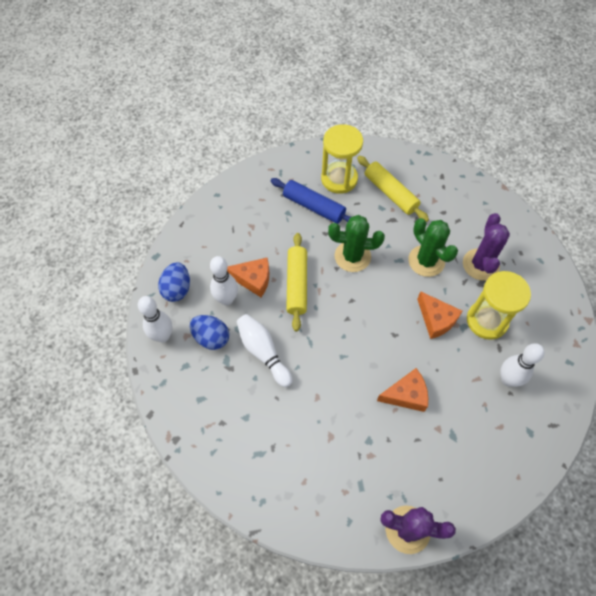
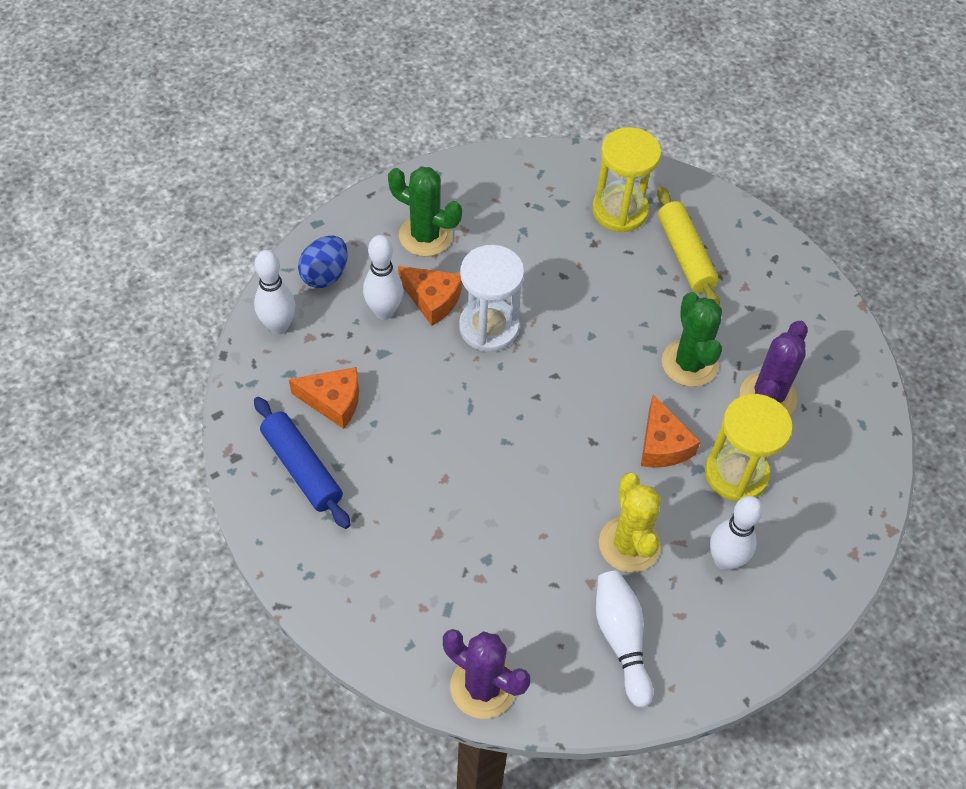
camera: 20 degrees right, 5 degrees down
(211, 338) = (340, 352): blue egg -> none
(263, 352) = (400, 396): white bowling pin -> white bowling pin (621, 639)
(296, 284) = (488, 327): yellow rolling pin -> white hourglass
(314, 206) = (564, 235): blue rolling pin -> blue rolling pin (302, 468)
(352, 256) = (585, 319): green cactus -> green cactus (425, 236)
(406, 395) = (568, 523): orange cheese -> orange cheese (333, 401)
(448, 393) = (629, 544): none -> yellow cactus

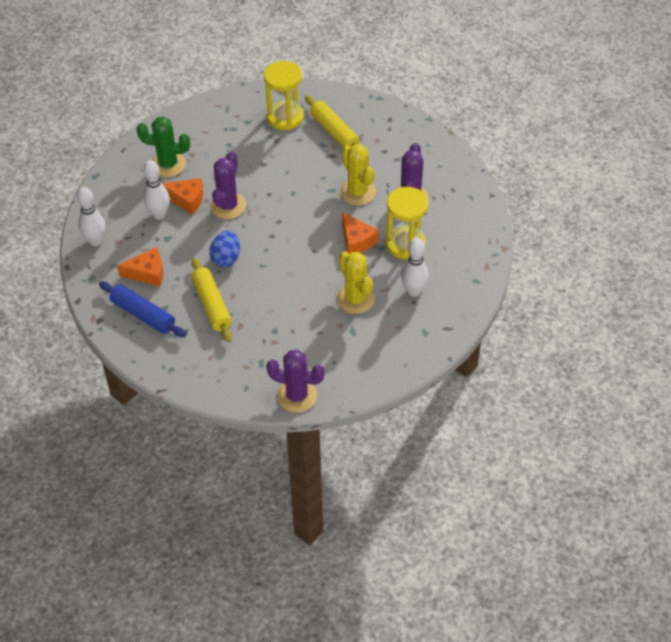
camera: 15 degrees left, 5 degrees down
(325, 275) = (113, 204): blue egg -> blue egg (226, 258)
(408, 484) = (212, 305): none -> yellow rolling pin
(488, 327) = (228, 206): white hourglass -> purple cactus
(621, 639) = (368, 349): white bowling pin -> none
(689, 363) = (357, 192): green cactus -> yellow cactus

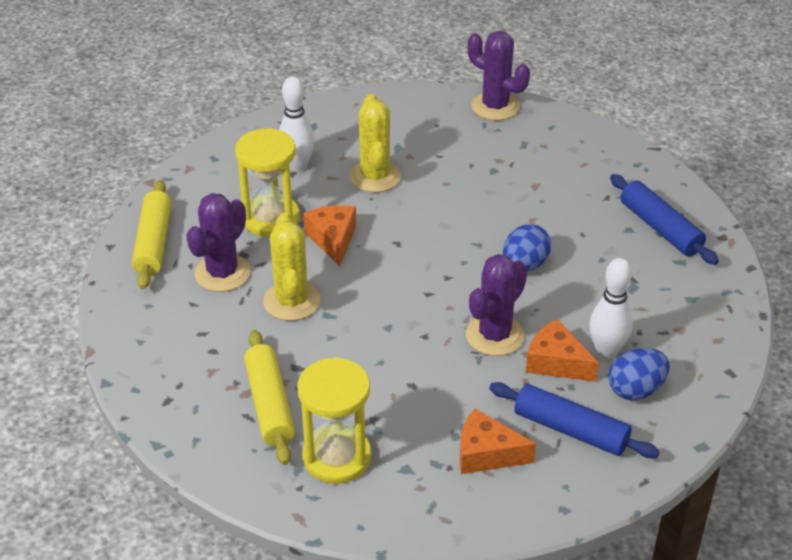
camera: 160 degrees left, 10 degrees down
(95, 241) = (714, 339): white bowling pin -> none
(137, 196) = (635, 390): none -> blue egg
(147, 273) = (643, 276): orange cheese -> orange cheese (486, 454)
(168, 164) = (571, 430): green cactus -> blue rolling pin
(212, 305) = (563, 216): yellow rolling pin -> yellow rolling pin (153, 243)

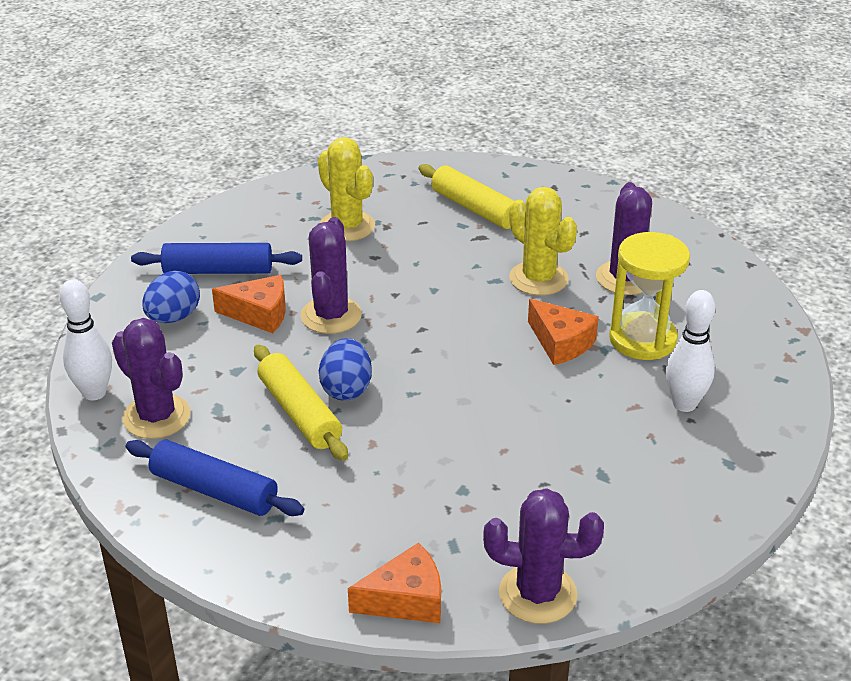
camera: 150 degrees right, 5 degrees down
(153, 243) = (718, 279): yellow rolling pin -> yellow rolling pin (300, 413)
(337, 457) = (392, 197): yellow hourglass -> none
(375, 176) = (589, 425): yellow cactus -> yellow cactus (347, 226)
(486, 454) = (279, 235): orange cheese -> orange cheese (406, 599)
(606, 351) = (216, 338): white bowling pin -> white bowling pin (94, 393)
(683, 298) = (156, 417): none -> purple cactus

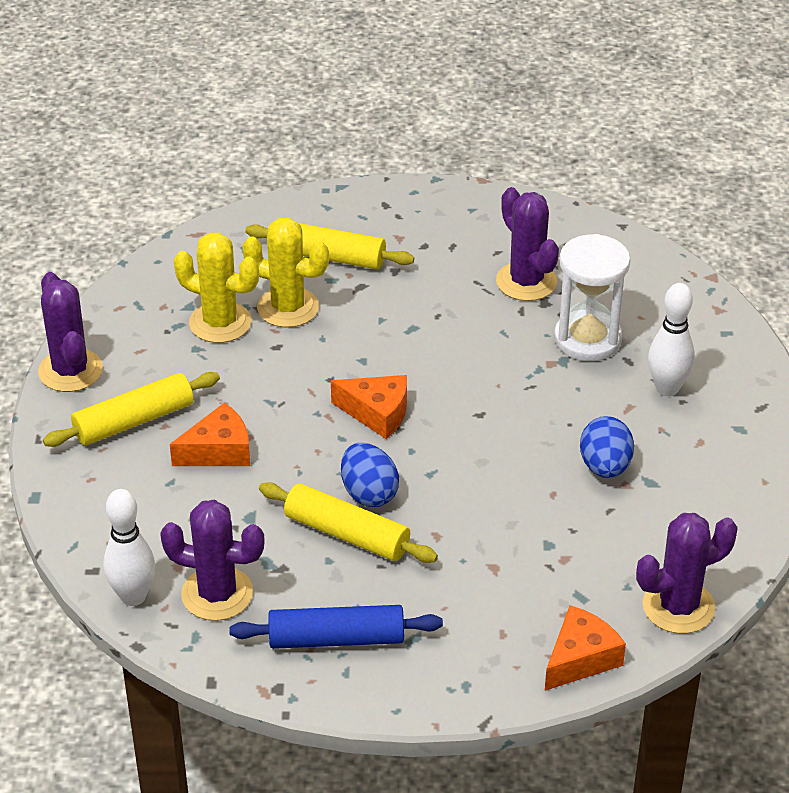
camera: 30 degrees left, 5 degrees up
(173, 317) = (136, 488): blue egg -> blue egg (605, 467)
(218, 271) = (134, 421): blue rolling pin -> yellow rolling pin
(331, 316) = (289, 425): purple cactus -> purple cactus (70, 371)
(538, 279) = (450, 312): yellow cactus -> yellow cactus (288, 308)
(561, 343) = (521, 370): orange cheese -> orange cheese (377, 413)
(642, 339) = (587, 339): yellow hourglass -> white hourglass

